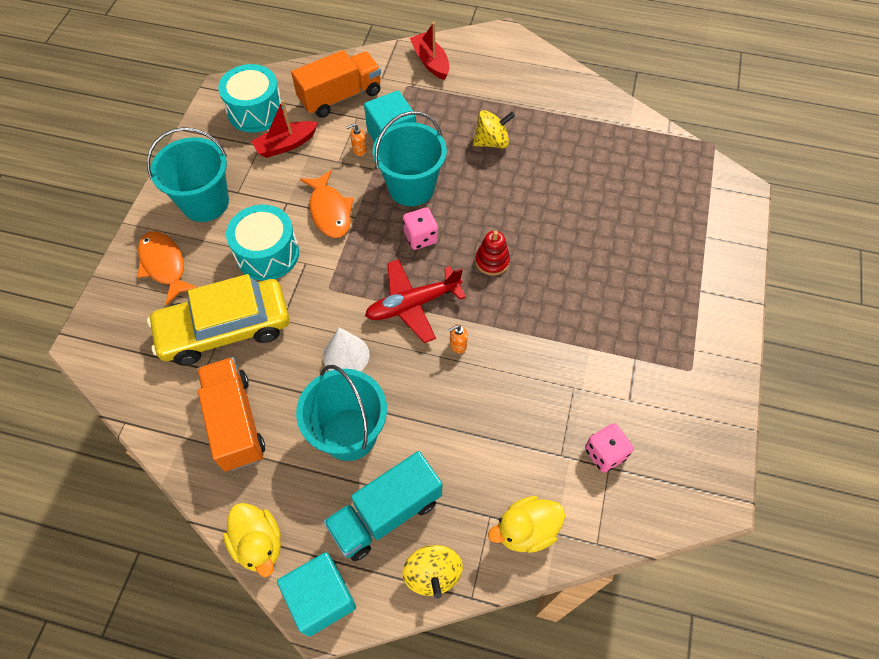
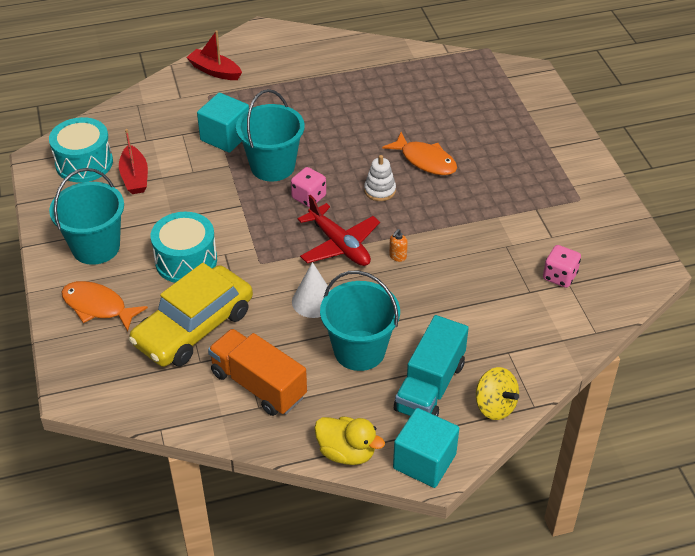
camera: 30 degrees left, 15 degrees down
(286, 145) = (135, 177): red boat -> red boat turned 45 degrees counterclockwise
(330, 211) = (215, 209): orange fish -> orange fish (425, 160)
(340, 97) = (155, 124): orange truck -> none
(359, 150) = (204, 157): orange soap dispenser -> none
(412, 304) = (339, 245): red plane -> red plane turned 75 degrees counterclockwise
(492, 142) = (314, 109): yellow spinning top -> none
(492, 261) = (380, 190): red stacking toy -> white stacking toy
(526, 530) = (540, 348): yellow duck -> none

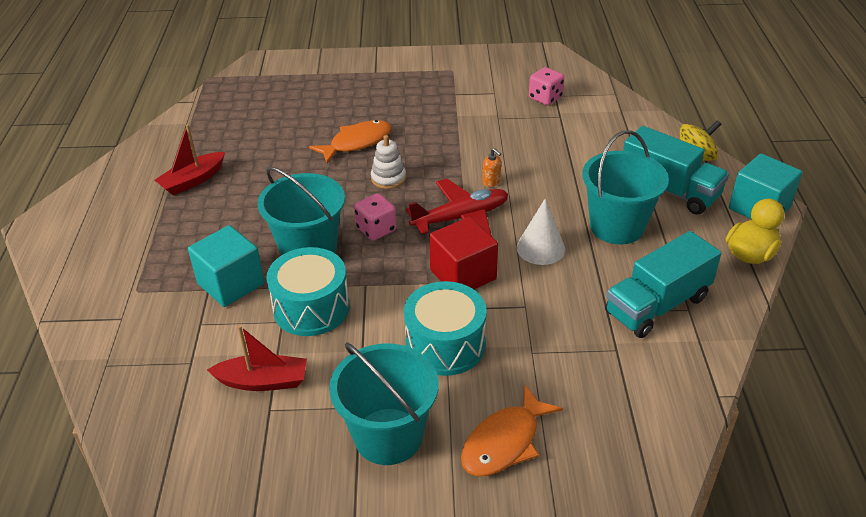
camera: 75 degrees left, 5 degrees down
(84, 163) = (201, 437): turquoise drum -> turquoise drum (311, 308)
(194, 327) = (561, 349): yellow car -> none
(215, 71) = (90, 278): red boat -> red boat (193, 180)
(258, 385) = (657, 305): orange truck -> turquoise truck
(266, 258) = (463, 274): none -> red cube

